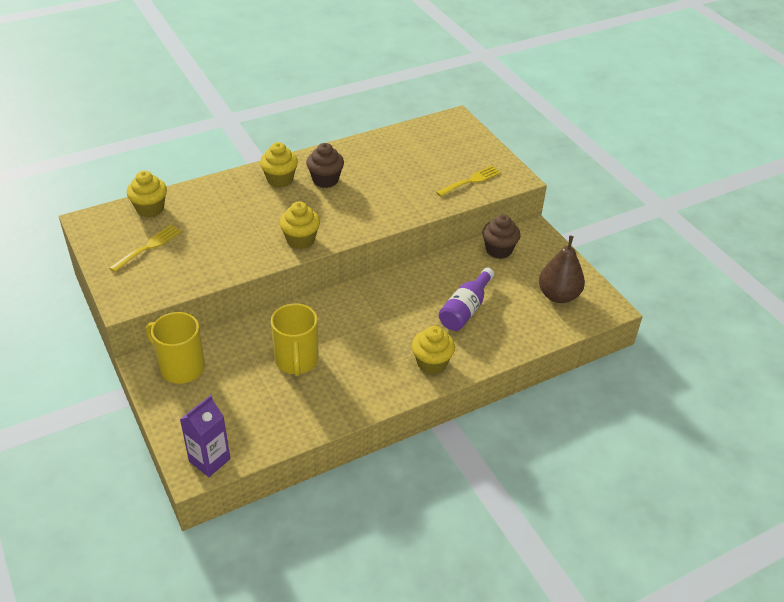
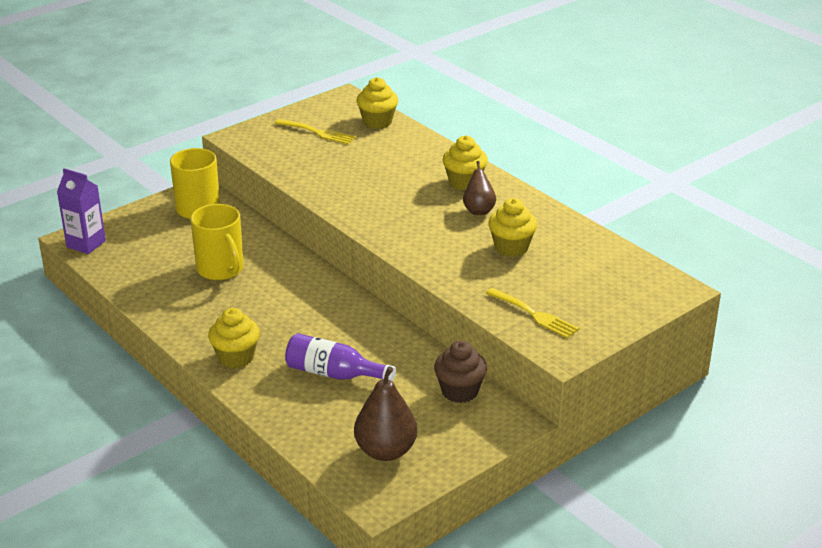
camera: 80 degrees right, 10 degrees down
(296, 361) = (221, 269): yellow mug -> yellow mug turned 105 degrees counterclockwise
(300, 240) = (361, 211): yellow cupcake -> yellow cupcake (511, 247)
(325, 180) = (478, 210): brown cupcake -> brown pear

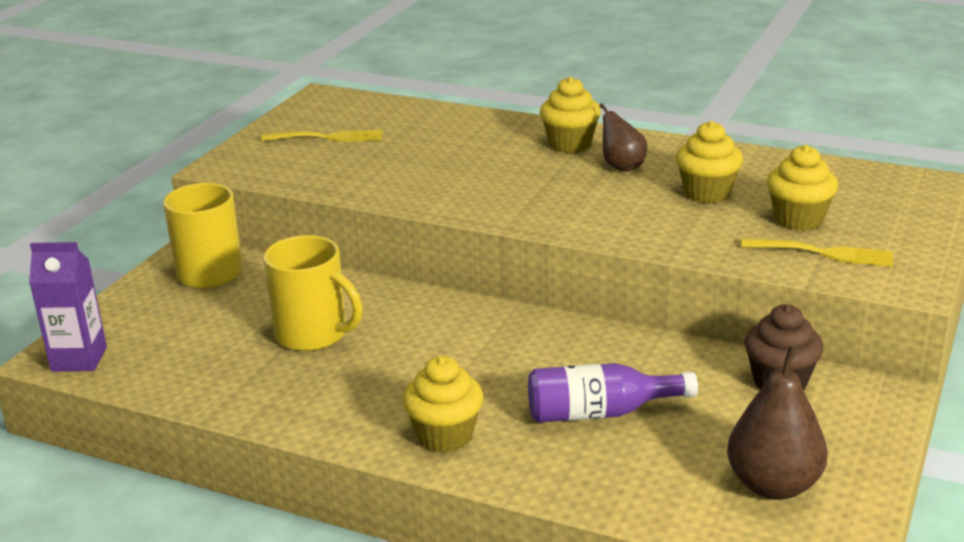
camera: 25 degrees left, 5 degrees down
(377, 122) = (392, 111): yellow cupcake -> yellow cupcake (798, 219)

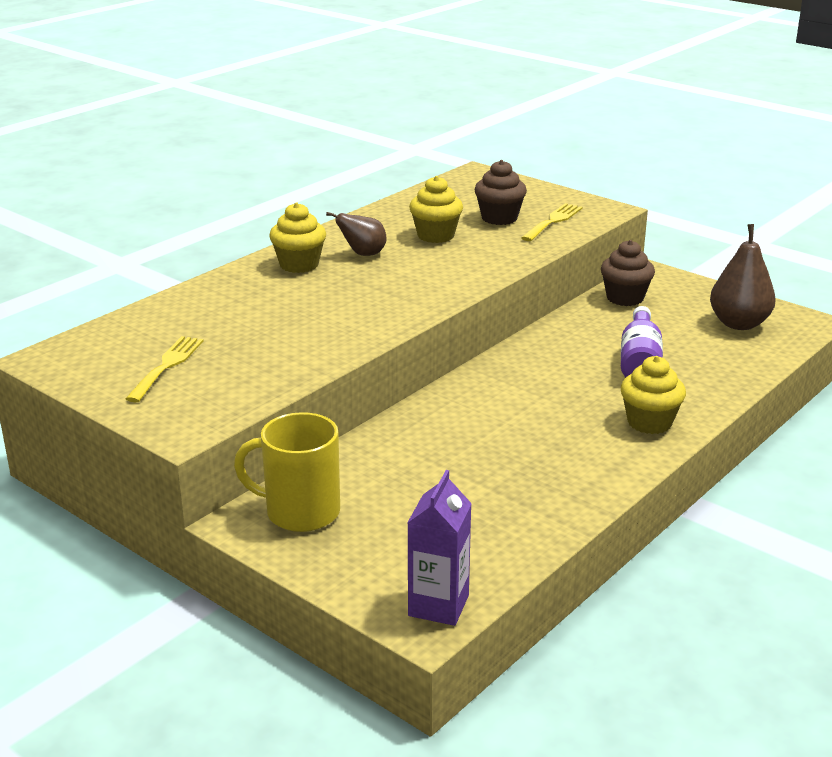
camera: 75 degrees left, 0 degrees up
(313, 335) = (465, 464): yellow mug -> none
(798, 219) = (499, 218): yellow cupcake -> brown cupcake

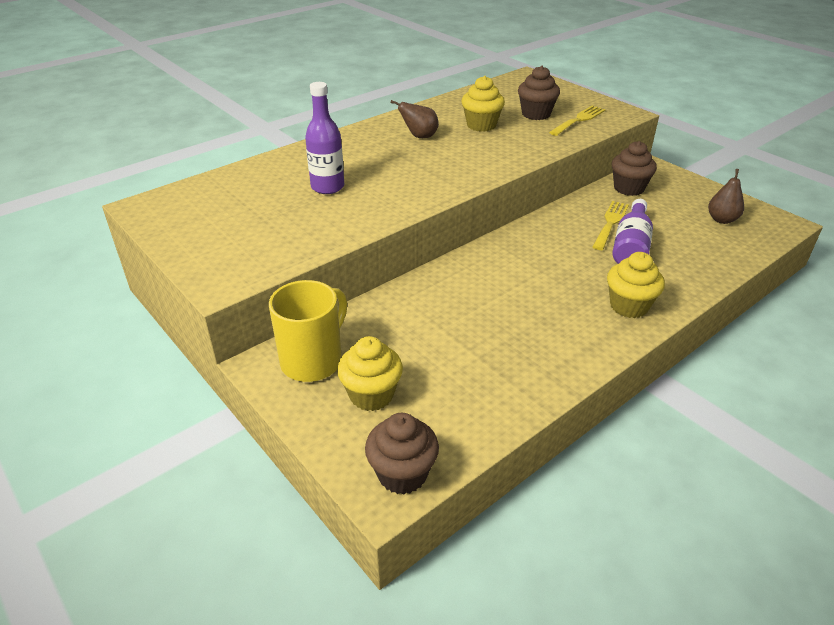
camera: 10 degrees right, 10 degrees up
(167, 366) = (232, 221): yellow fork -> yellow fork (610, 223)
(269, 319) = (327, 187): none -> purple bottle
(299, 265) = (367, 142): yellow cupcake -> yellow cupcake (371, 395)
(300, 512) = (313, 360): yellow mug -> yellow mug turned 105 degrees clockwise
(438, 606) = (402, 474): purple carton -> brown cupcake
(739, 324) = (722, 220): brown pear -> brown pear, size x0.63

